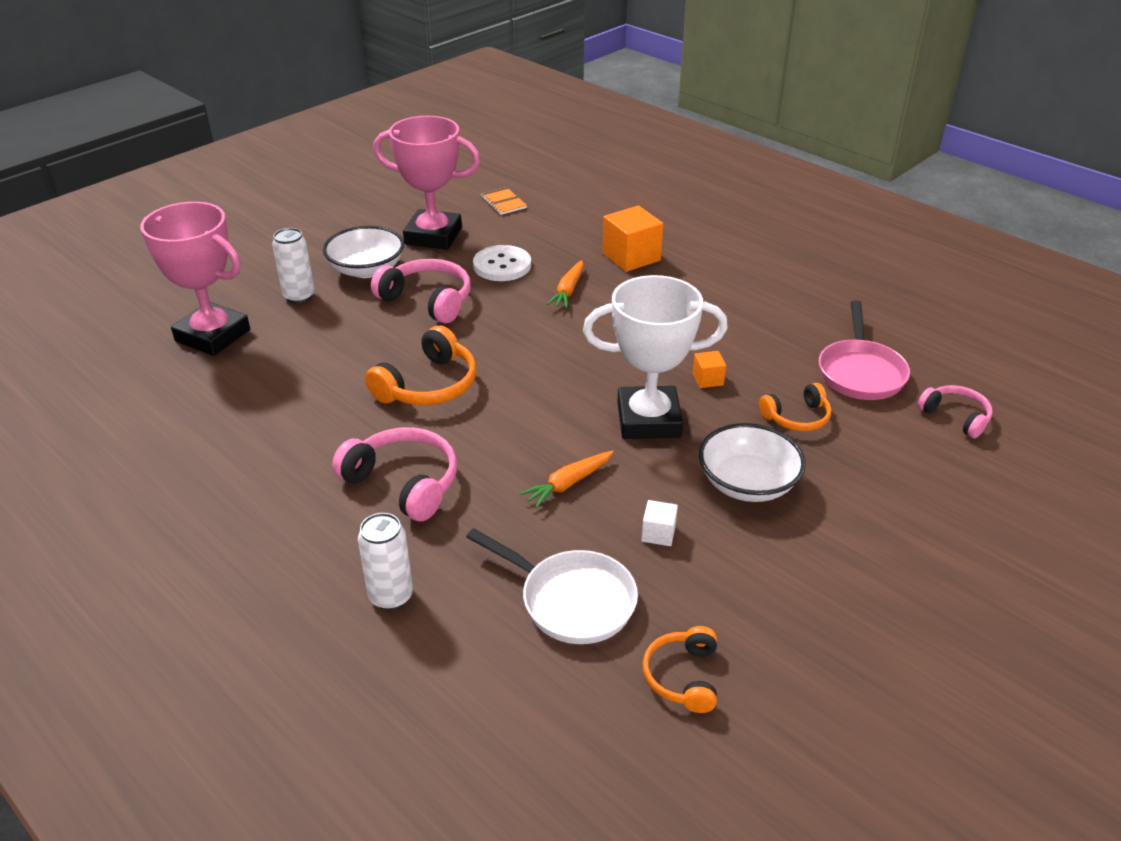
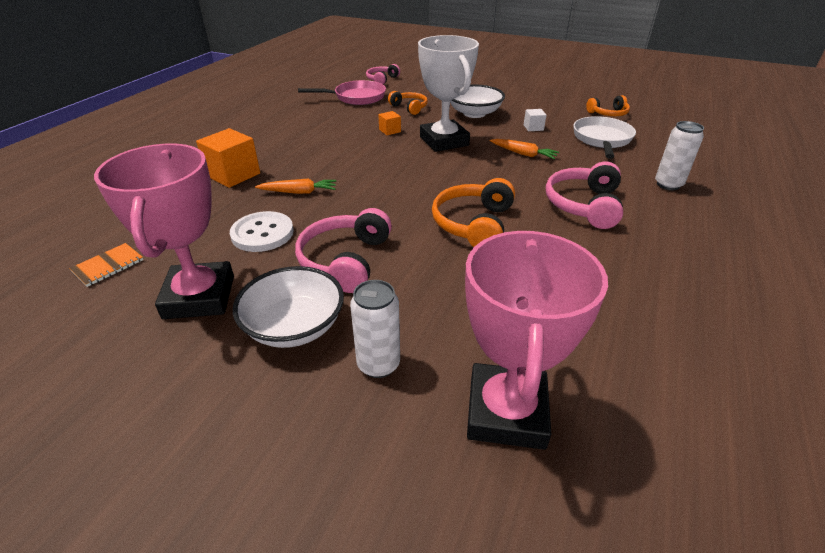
camera: 110 degrees left, 0 degrees up
(428, 385) = (474, 224): orange headphones -> orange headphones turned 90 degrees counterclockwise

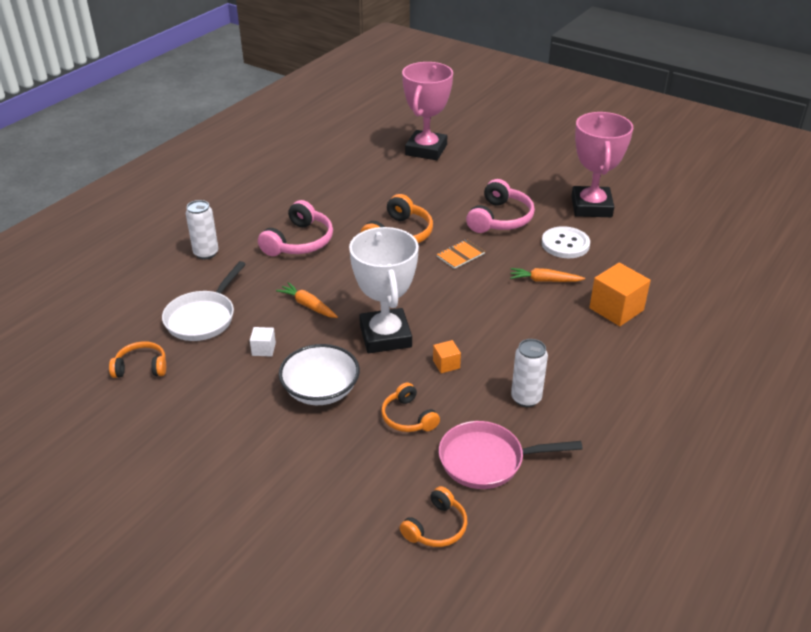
camera: 170 degrees left, 0 degrees up
(108, 266) = (667, 231): orange notebook -> orange notebook (460, 255)
(294, 326) = (528, 187): white bowl -> none
(378, 364) = (482, 169): white can -> white can (526, 398)
(382, 80) = (436, 527): pink headphones -> orange headphones

